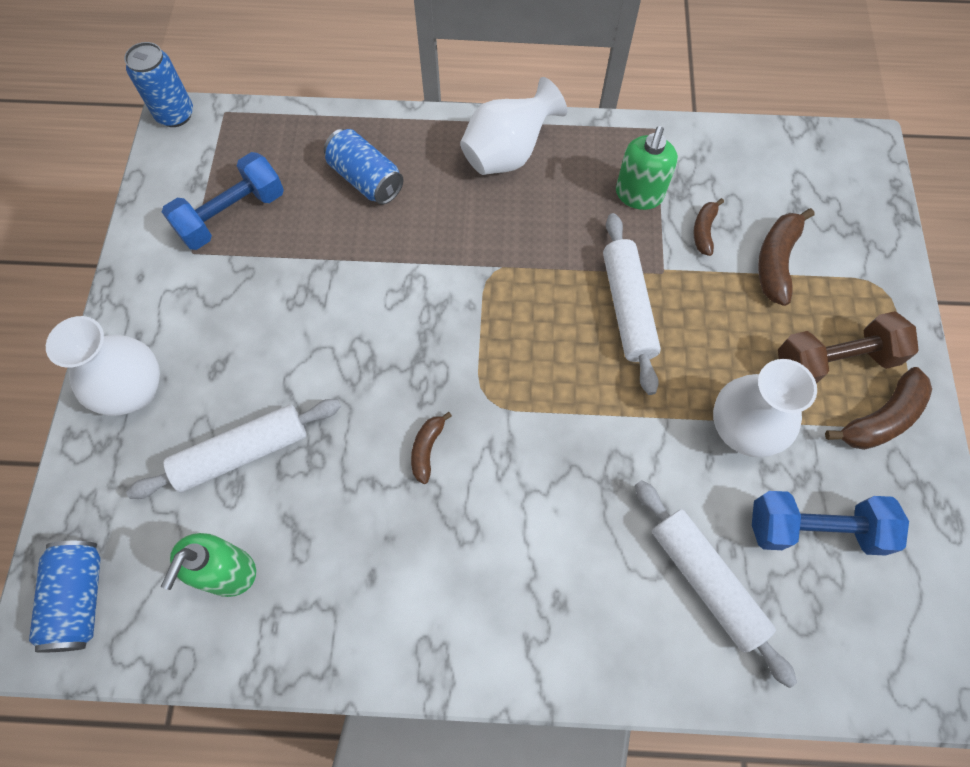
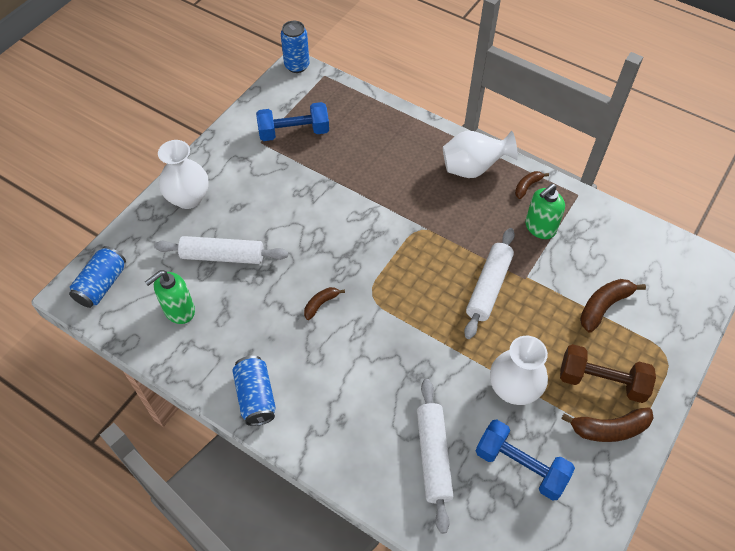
camera: 30 degrees right, 10 degrees down
(366, 179) = (380, 146): blue can -> blue can (256, 397)
(704, 231) = (568, 267): brown banana -> brown banana (527, 186)

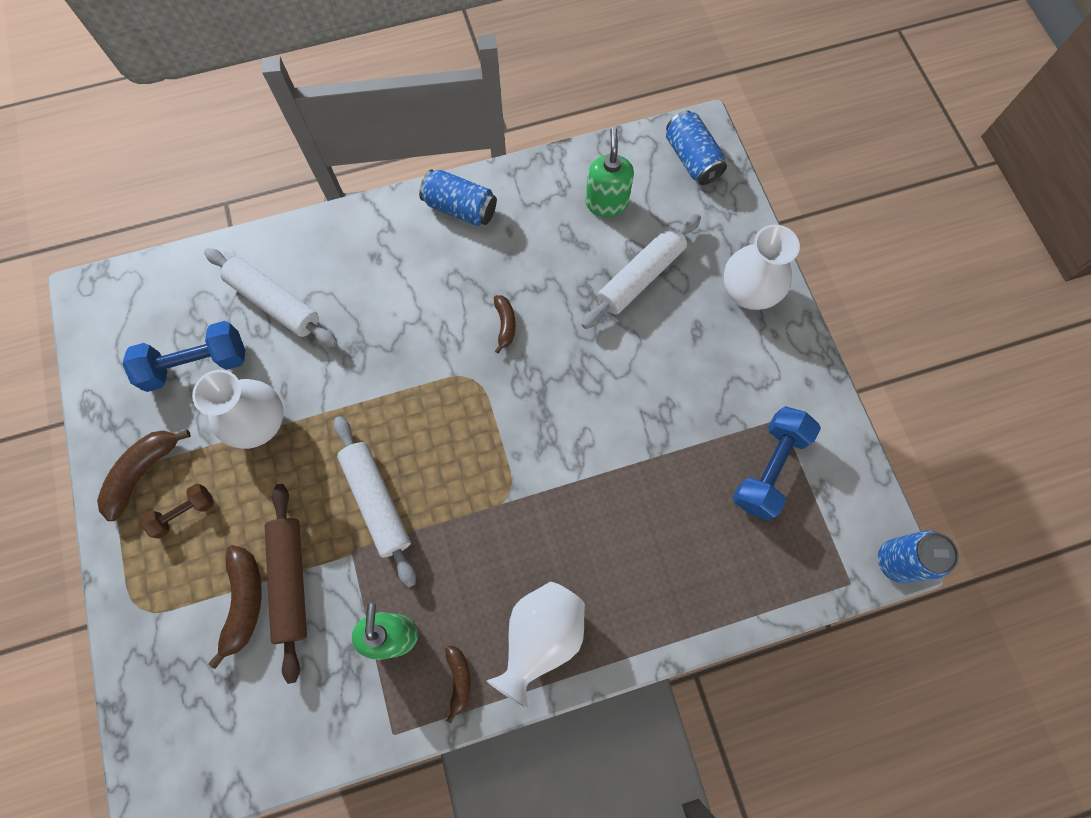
camera: 130 degrees right, 15 degrees up
(570, 294) = (290, 580): none -> brown rolling pin
(601, 381) = (184, 513): brown dumbbell -> brown dumbbell, size x0.58

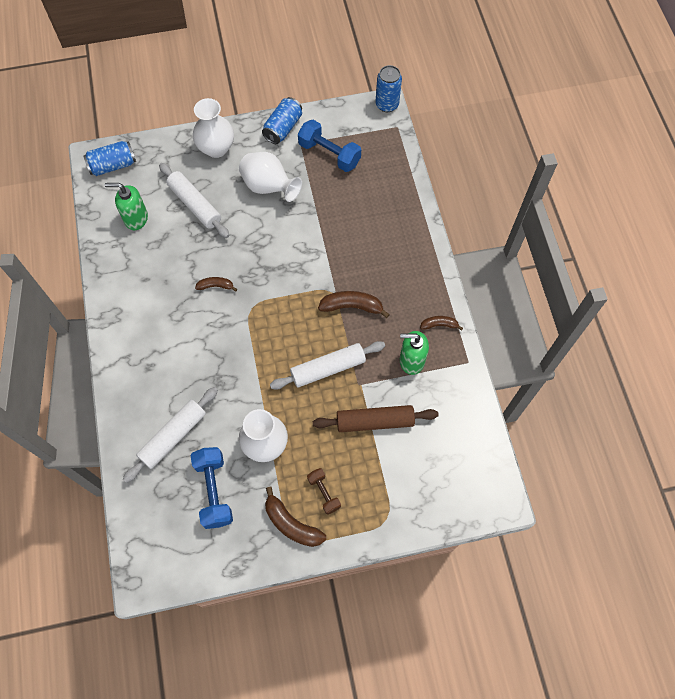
camera: 85 degrees left, 5 degrees down
(244, 602) = (386, 450): brown banana -> brown banana (352, 306)
(460, 208) = (120, 309): blue can -> blue can (283, 128)
(541, 637) = (417, 280): white vase -> white vase (269, 187)

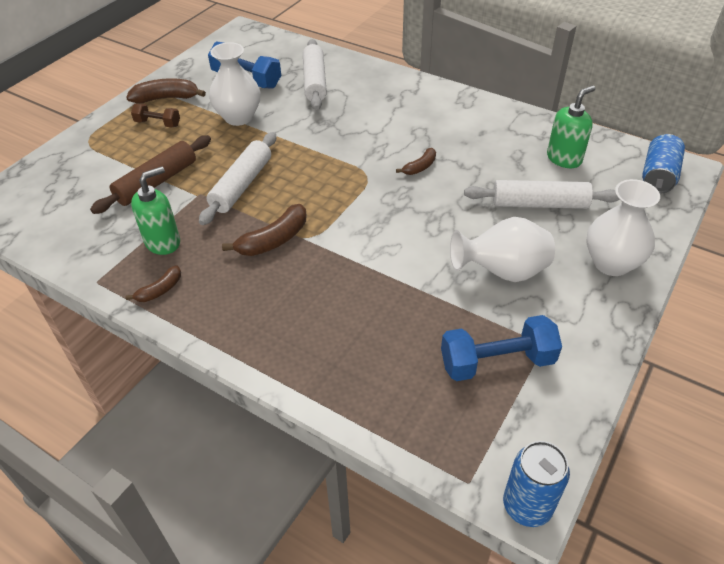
camera: 135 degrees right, 20 degrees down
(283, 128) = (590, 344): blue can -> none

